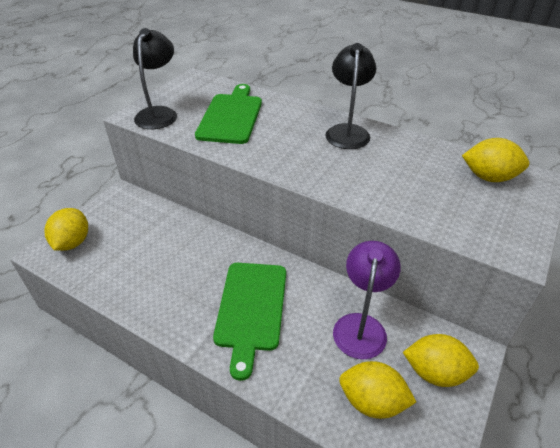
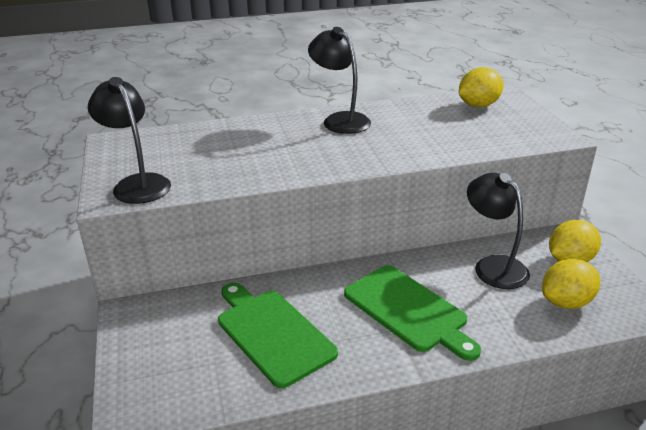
camera: 45 degrees left, 10 degrees down
(72, 242) = (148, 384): yellow lemon -> none
(231, 116) = (219, 153): green cutting board -> green cutting board (272, 333)
(361, 325) = (493, 266): purple lamp -> black lamp

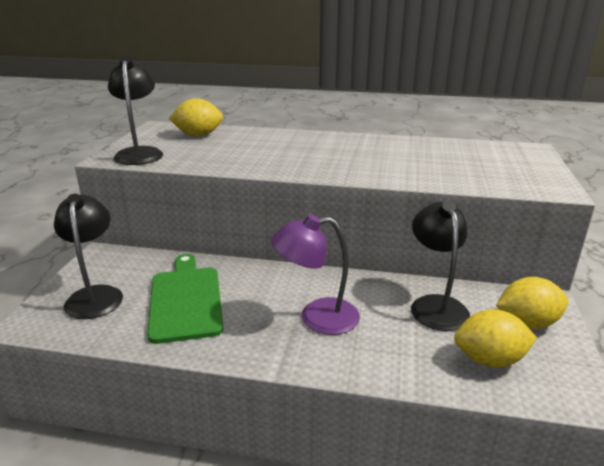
camera: 25 degrees right, 5 degrees down
(340, 120) = (346, 142): black lamp -> black lamp (95, 295)
(408, 310) = (317, 317): green cutting board -> purple lamp
(478, 105) = (492, 152): yellow lemon -> yellow lemon (198, 135)

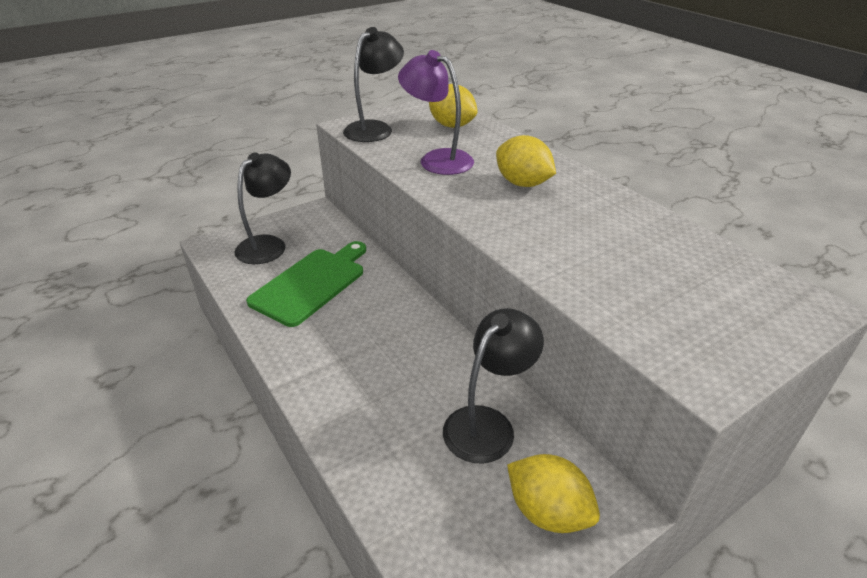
camera: 45 degrees right, 10 degrees up
(317, 317) = (372, 361): purple lamp -> purple lamp (437, 159)
(489, 360) = (444, 510): yellow lemon -> yellow lemon (522, 183)

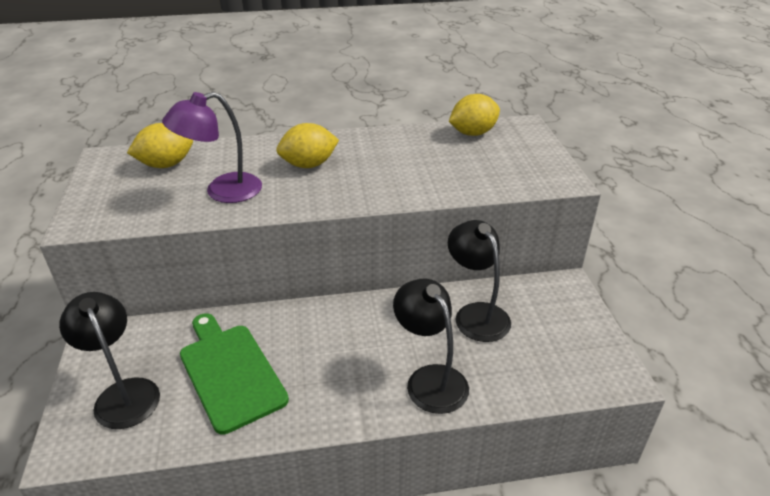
camera: 65 degrees left, 0 degrees up
(375, 128) = (111, 209): black lamp -> black lamp (430, 379)
(548, 512) = (558, 313): yellow lemon -> yellow lemon (473, 133)

